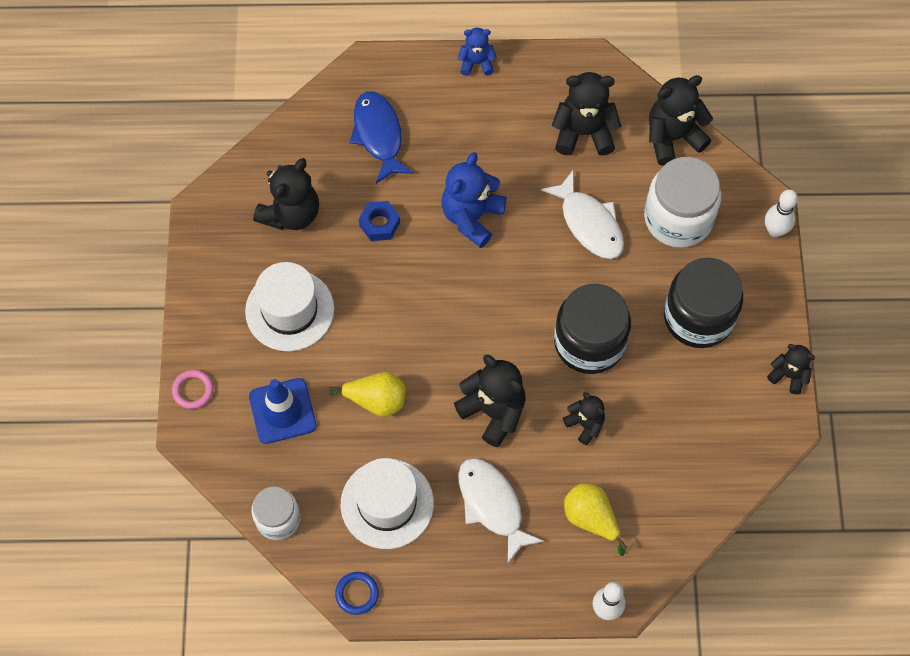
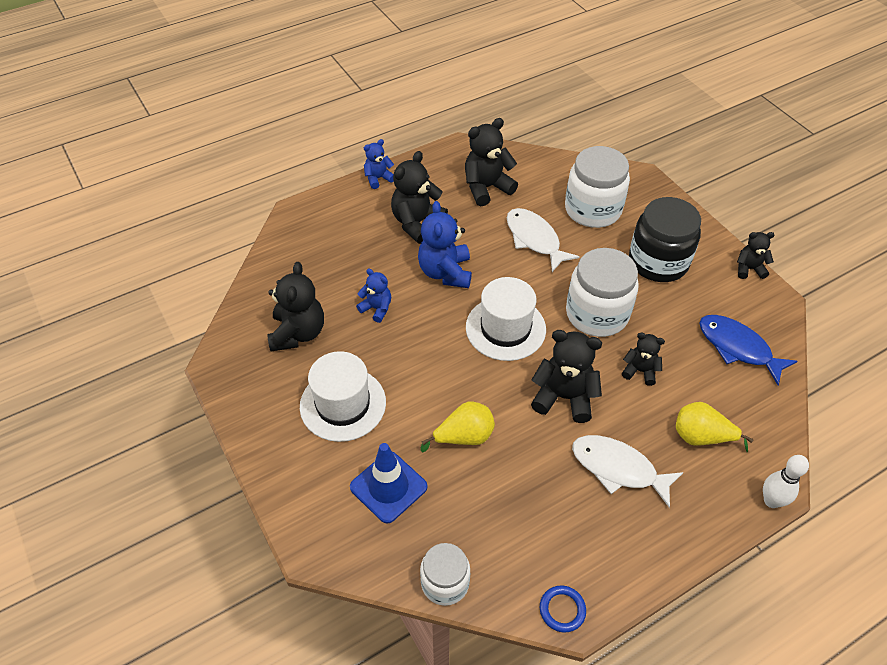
camera: 30 degrees left, 15 degrees down
(193, 390) = (294, 512): pink ring -> none
(378, 135) = (335, 251): blue fish -> blue fish (737, 347)
(379, 224) = (377, 308): blue nut -> blue teddy bear
(387, 504) = (532, 515): white hat -> white hat (505, 328)
(589, 223) = (534, 239): white fish -> white fish turned 150 degrees counterclockwise
(589, 342) = (597, 314): black jar -> white jar
(672, 137) = (549, 166): black teddy bear -> black teddy bear (417, 223)
(775, 230) = (661, 189): white bowling pin -> none

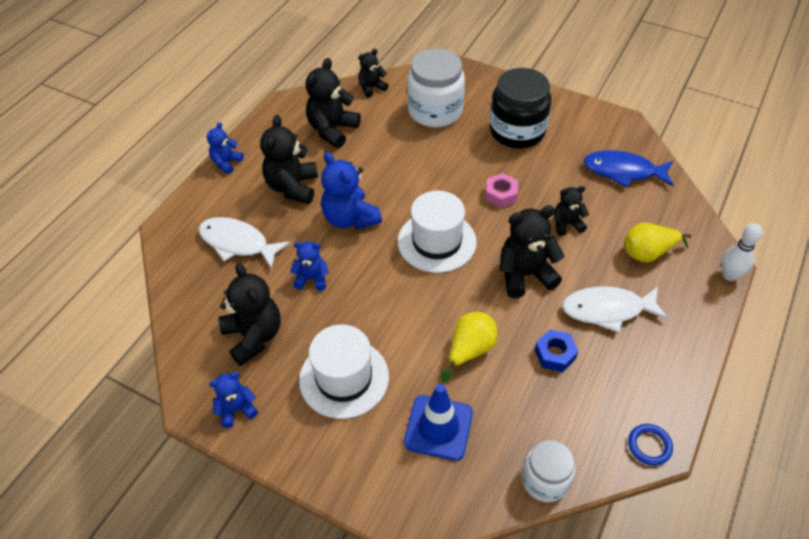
camera: 30 degrees left, 0 degrees up
(245, 384) = (236, 409): none -> blue teddy bear
(534, 239) = (405, 156): white fish -> white fish (238, 243)
(537, 481) = (555, 354): none -> blue nut
(597, 314) = (501, 194): white jar -> pink nut
(749, 269) = (587, 107): black teddy bear -> black teddy bear (372, 88)

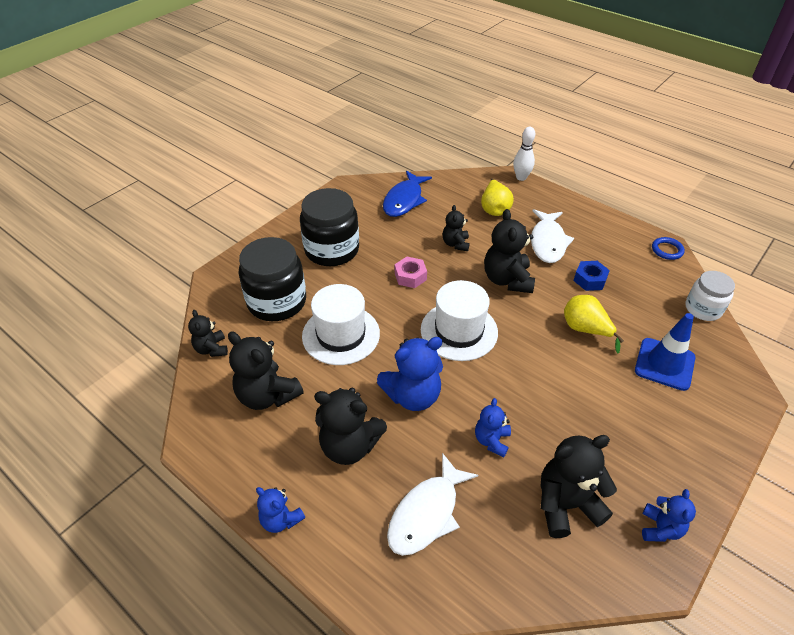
camera: 80 degrees left, 5 degrees down
(236, 409) = (660, 528): blue teddy bear -> blue teddy bear turned 150 degrees counterclockwise
(344, 378) = (617, 426): white hat -> white hat (341, 335)
(435, 111) = (277, 302): white jar -> black jar

